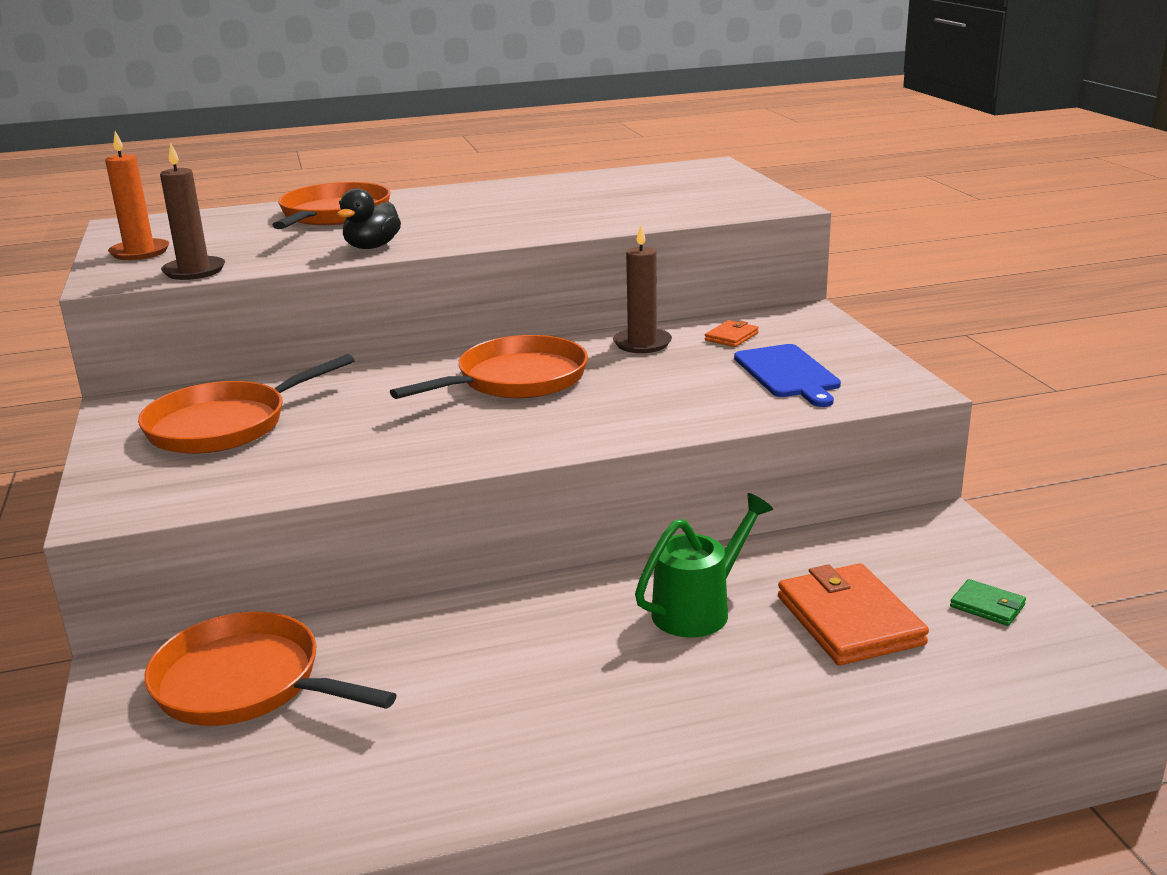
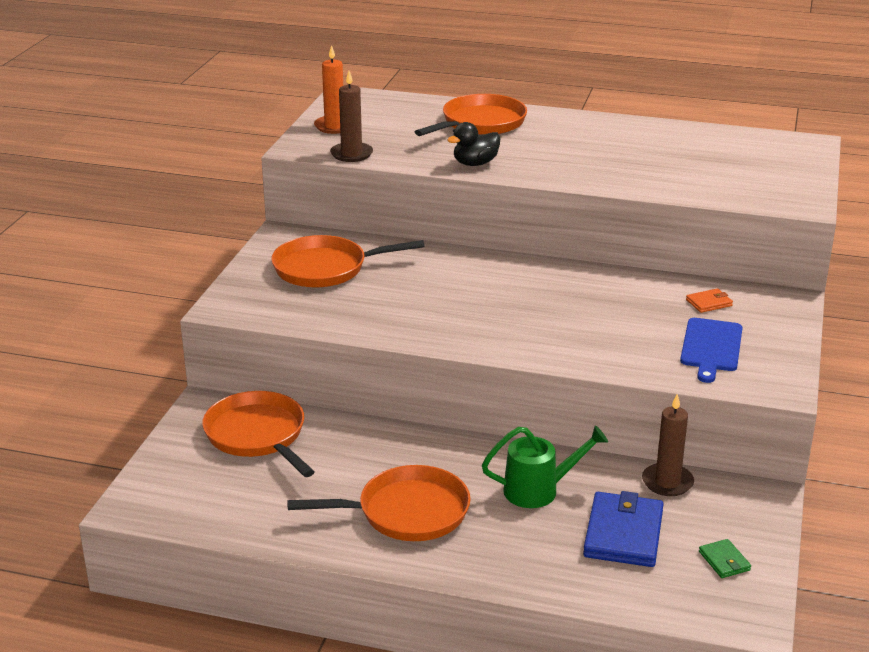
camera: 30 degrees right, 5 degrees up
(516, 380) = (524, 291): orange pan -> orange pan (406, 512)
(642, 343) = (639, 288): brown candle -> brown candle (667, 482)
(849, 620) = (623, 534): orange wallet -> blue wallet

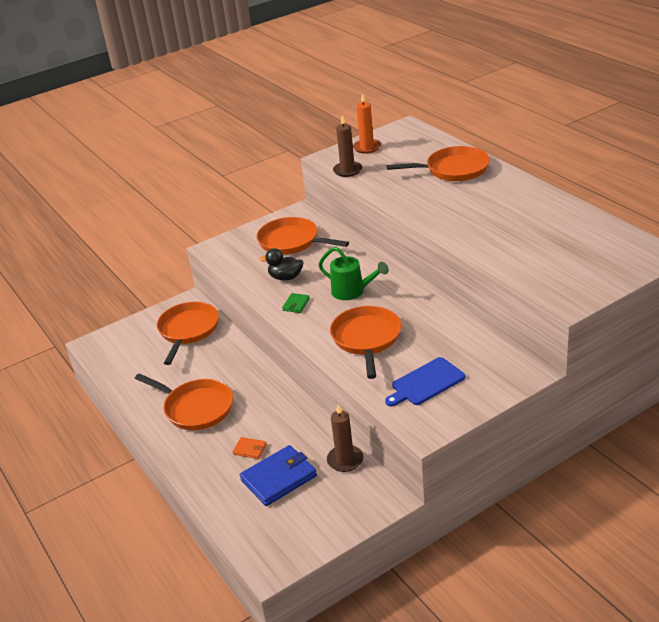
camera: 45 degrees right, 5 degrees up
(475, 163) = (405, 199): black duck -> black duck (285, 277)
(539, 490) = (272, 429): green watering can -> green watering can (352, 292)
(582, 332) = (366, 339): none -> orange pan
(709, 303) = (472, 351): orange wallet -> orange wallet (250, 449)
(724, 561) = (307, 525): green wallet -> green wallet (296, 304)

